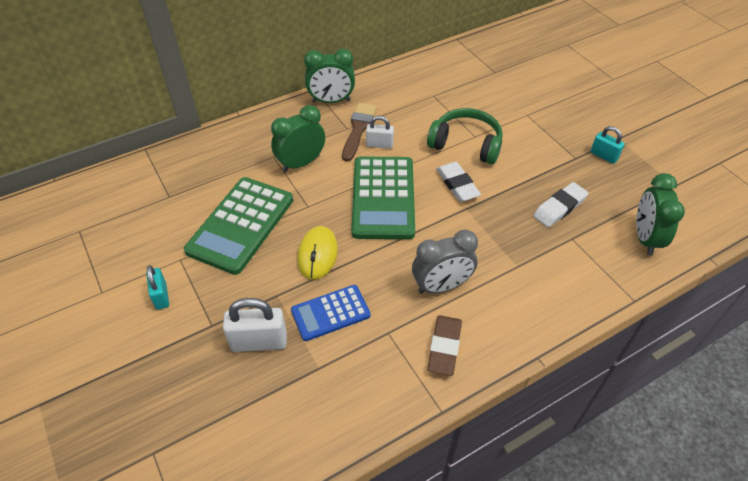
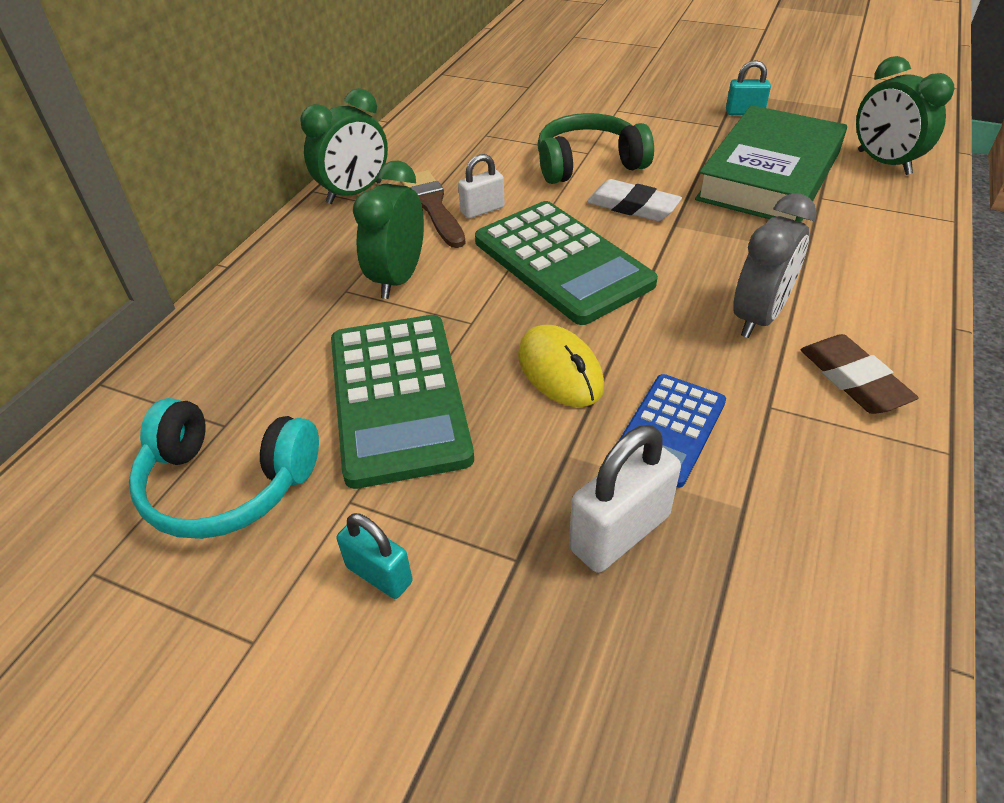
camera: 35 degrees left, 5 degrees down
(147, 223) = (227, 484): none -> turquoise headphones
(559, 207) = (769, 176): white eraser -> green book

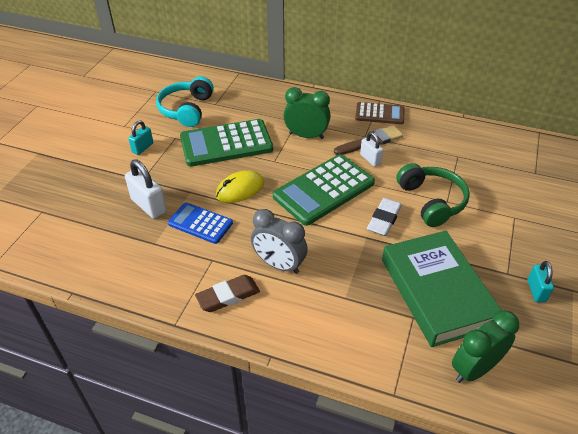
camera: 85 degrees right, 0 degrees up
(354, 193) = (379, 114): green clock -> brown calculator
(769, 176) = (437, 292): green book -> green book turned 45 degrees clockwise

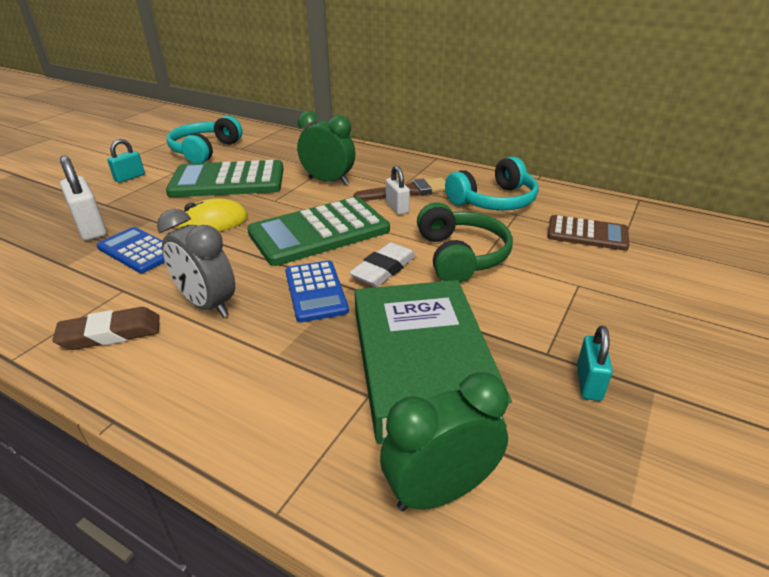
camera: 10 degrees right, 10 degrees down
(346, 244) = (316, 291): none -> blue calculator
(379, 114) = (430, 169): brown calculator -> brown calculator (587, 234)
(438, 145) = (494, 201): none -> turquoise headphones

